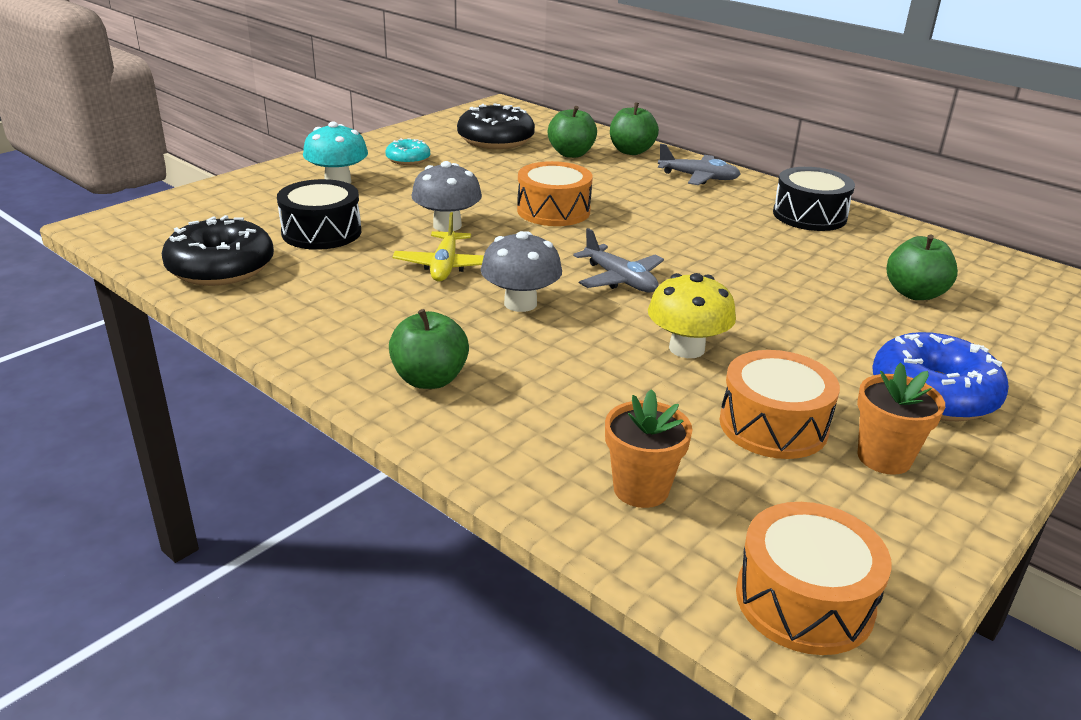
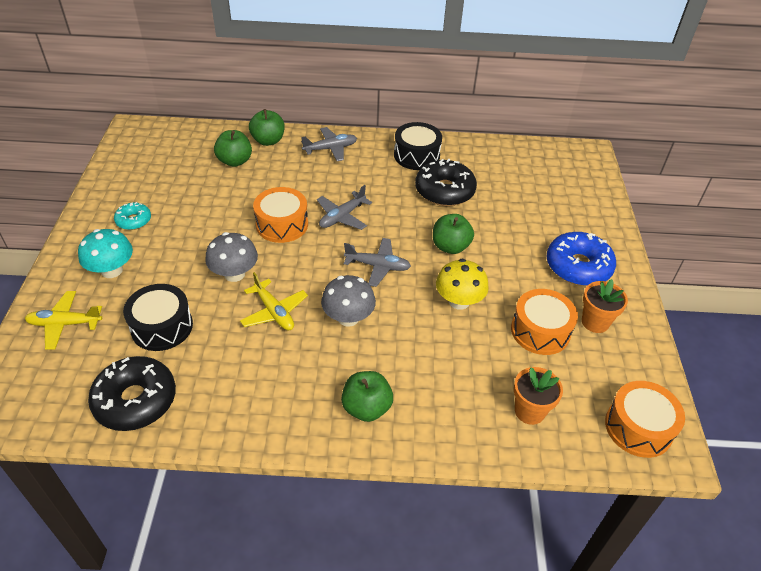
camera: 40 degrees left, 15 degrees up
(246, 198) = (65, 324): none -> yellow plane
(495, 140) = (171, 170): black donut -> black donut (444, 191)
(634, 229) = (342, 216): none -> grey plane
(914, 293) = (514, 196): green apple -> green apple (450, 247)

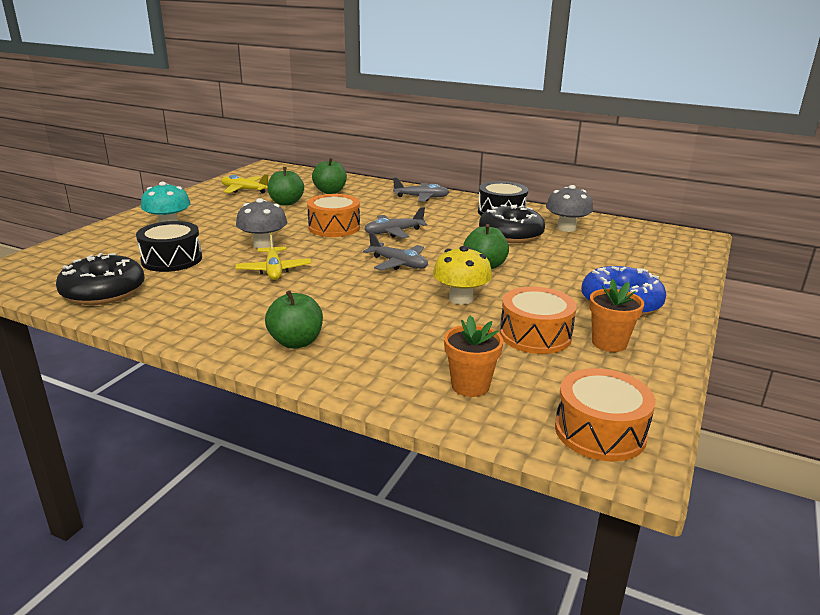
camera: 25 degrees right, 20 degrees down
(65, 324) = (102, 244): yellow plane -> yellow plane (244, 190)
(133, 220) = (215, 206): turquoise donut -> none
(268, 141) = (370, 186): green apple -> green apple (286, 203)
(348, 318) = (338, 286): grey mushroom -> grey mushroom (566, 228)

